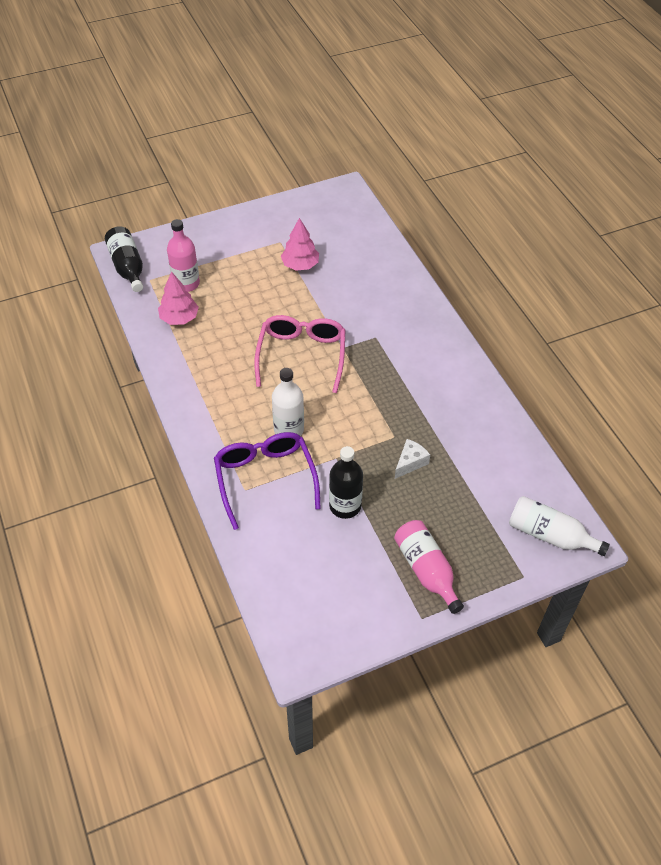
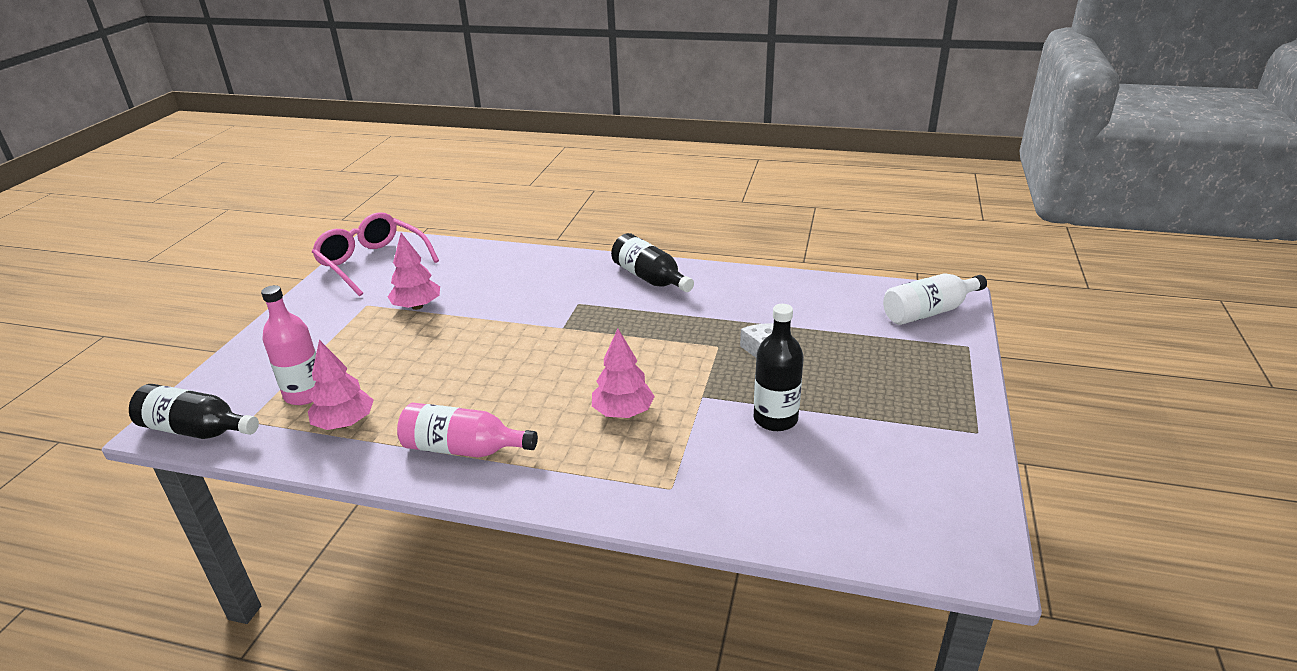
camera: 50 degrees left, 20 degrees down
(265, 478) = (672, 463): purple glasses -> none
(289, 429) = (623, 412): white bottle -> pink tree
(301, 355) = (534, 357): pink glasses -> pink glasses (372, 262)
(426, 570) = (913, 401): pink bottle -> pink bottle (463, 449)
(440, 354) = (650, 278): none -> black bottle

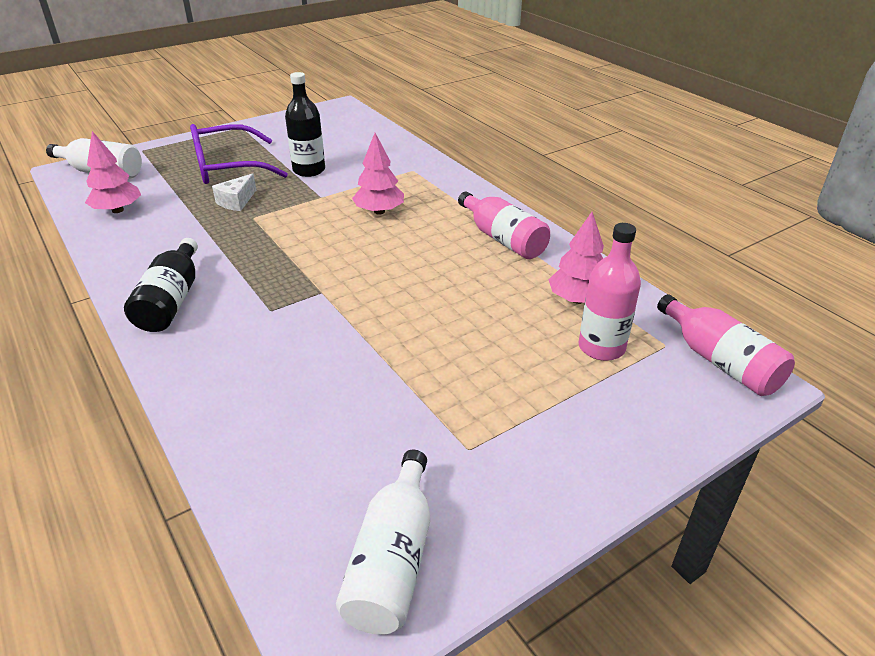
camera: 140 degrees left, 5 degrees up
(196, 430) = (720, 361): black bottle -> pink bottle
(372, 262) = (392, 560): pink glasses -> white bottle
(417, 306) = (414, 406): pink tree -> pink tree (117, 210)
(852, 375) = (227, 167): none -> purple glasses

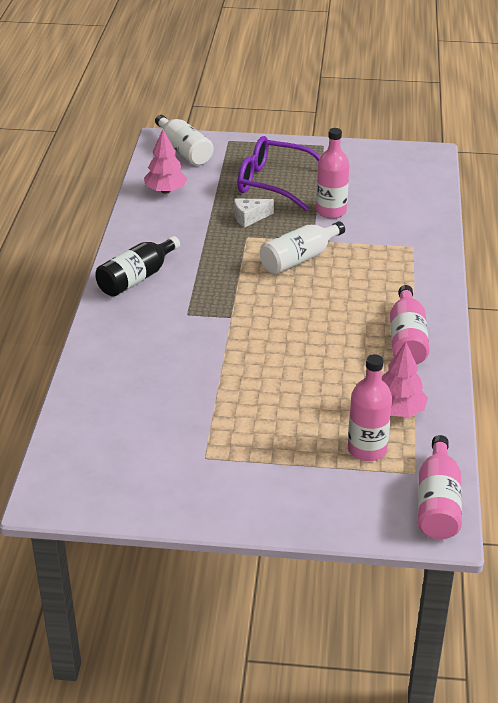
camera: 40 degrees right, 0 degrees up
(309, 170) = (331, 211): black bottle -> pink bottle
(379, 211) = (342, 272): pink tree -> none
(392, 560) = (104, 484): white bottle -> white bottle (299, 259)

